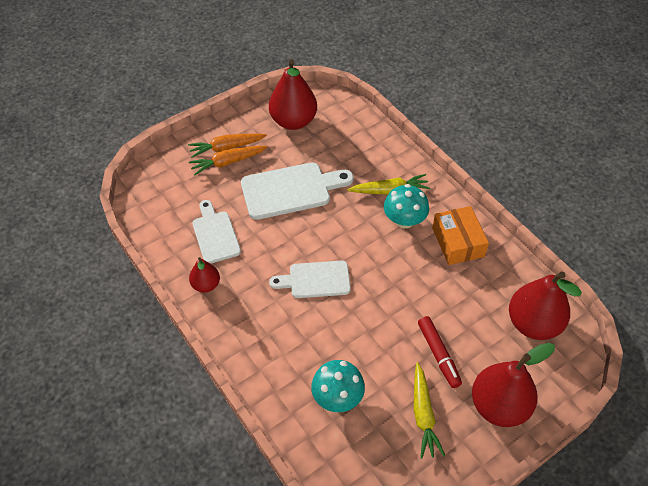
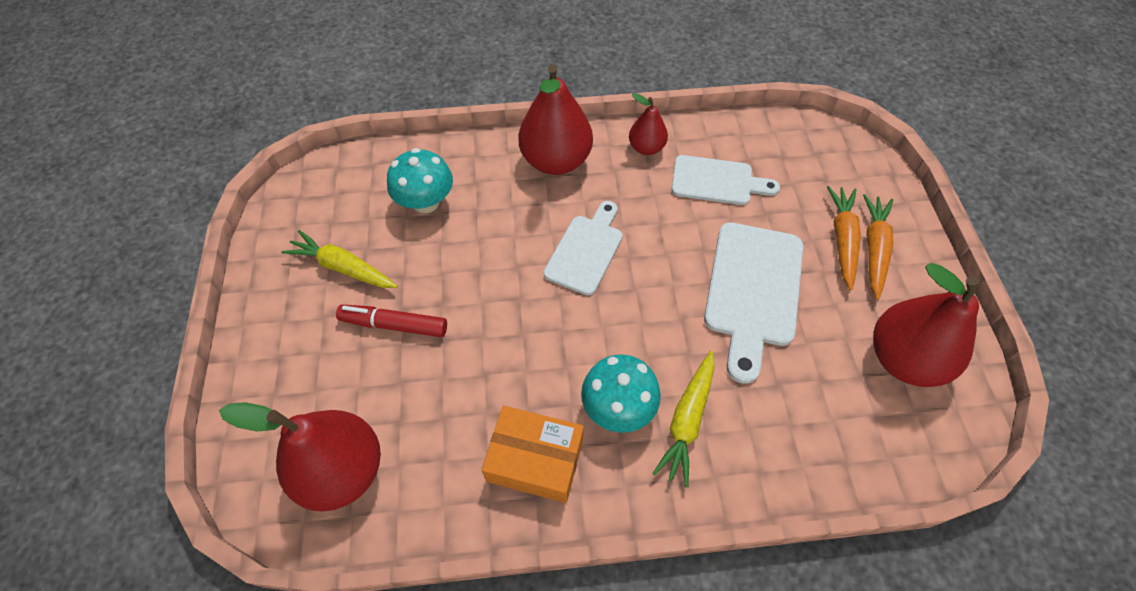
camera: 120 degrees right, 5 degrees up
(499, 406) = (285, 349): red pear -> red pear (556, 161)

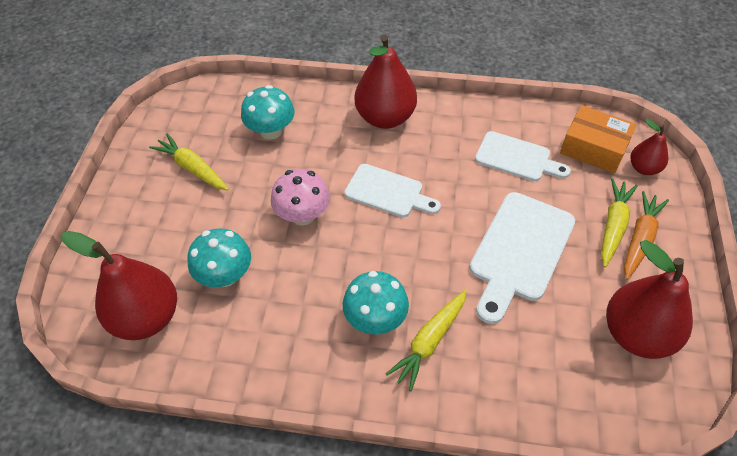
camera: 15 degrees right, 5 degrees down
(394, 325) = (218, 218): red marker -> none
(424, 394) = (225, 275): none -> turquoise mushroom
(495, 299) = (303, 215): none -> pink mushroom
(535, 460) = (296, 343): orange box -> orange box (594, 148)
(586, 251) = (388, 192): white cutting board -> white cutting board turned 75 degrees clockwise
(646, 148) = (464, 120): red pear -> red pear (644, 168)
(842, 240) = (613, 226): orange carrot -> yellow carrot

